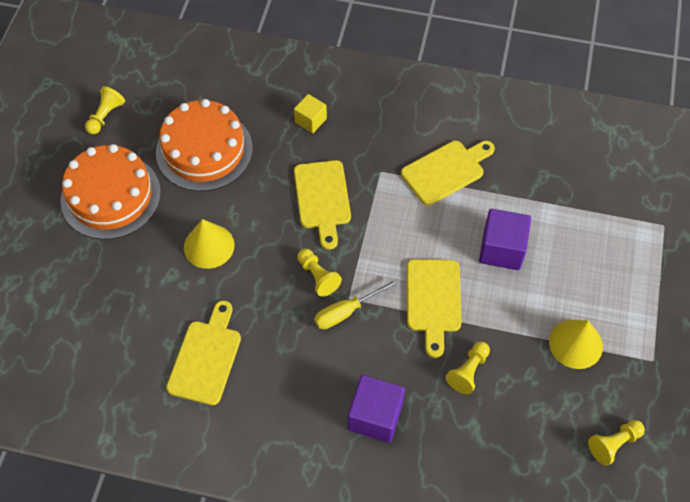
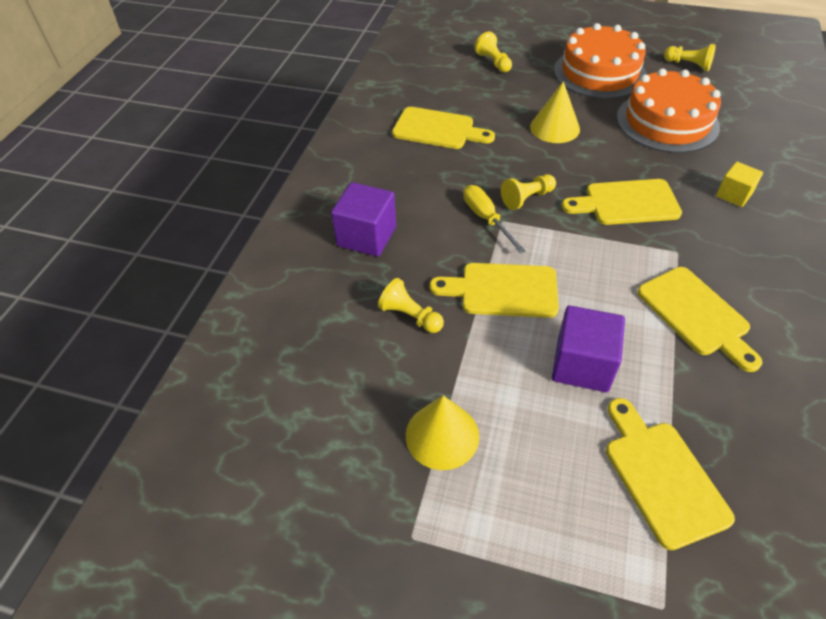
camera: 95 degrees right, 10 degrees down
(582, 214) = (661, 476): none -> yellow cutting board
(613, 444) = (296, 460): yellow pawn -> yellow pawn (493, 62)

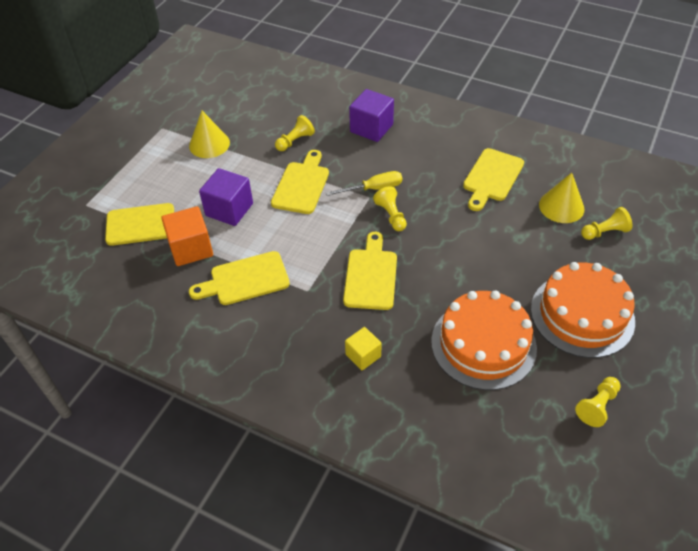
camera: 100 degrees right, 0 degrees up
(555, 128) = (484, 254): yellow cone -> yellow cone (561, 206)
(678, 393) = (191, 248): none -> orange cube

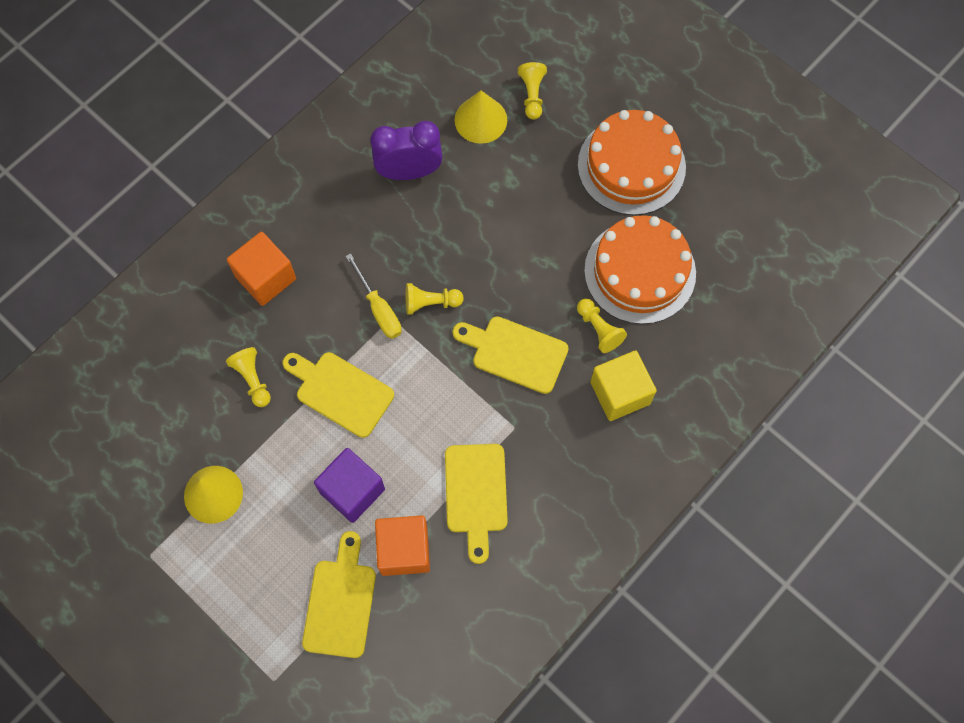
camera: 75 degrees left, 20 degrees up
(363, 355) = (620, 393): yellow cube -> yellow cube, size x1.63
(371, 128) = (265, 278): purple cube -> orange cube
(373, 189) = (379, 309): yellow screwdriver -> yellow screwdriver turned 150 degrees clockwise
(492, 177) = (409, 172): yellow cutting board -> purple clock
(597, 406) = (736, 200): yellow pawn -> yellow pawn (599, 329)

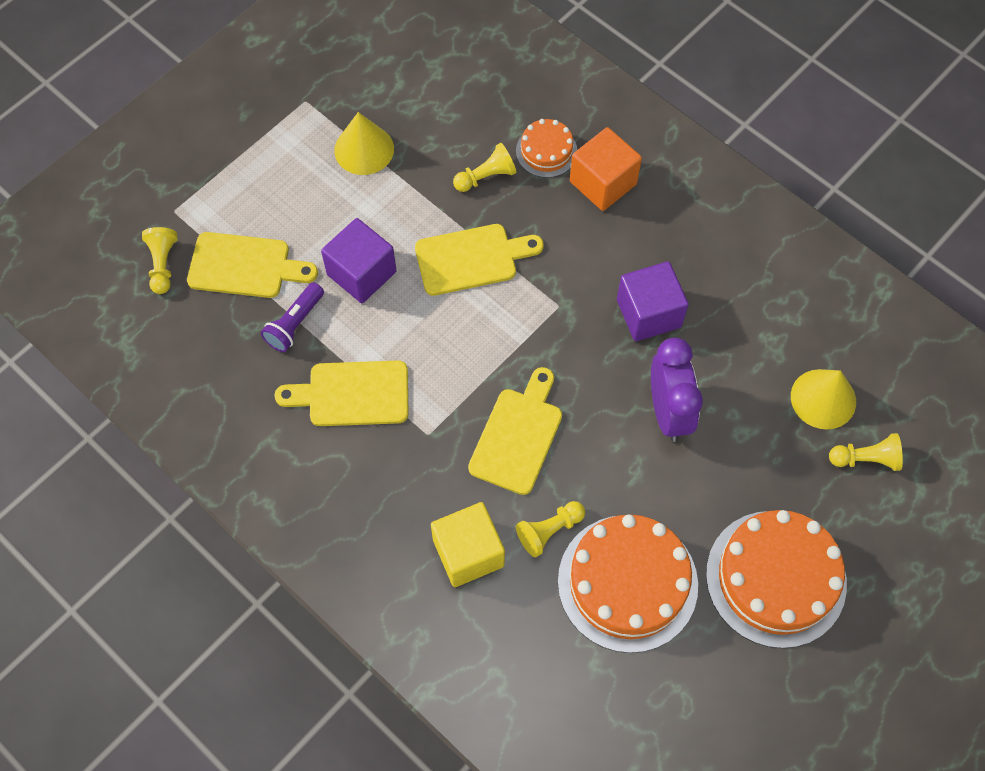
camera: 90 degrees right, 5 degrees down
(228, 325) = (546, 151): none -> orange cake
(340, 392) = (471, 258): yellow cutting board -> yellow cutting board turned 45 degrees clockwise
(379, 309) = (569, 293): yellow screwdriver -> none
(400, 245) = (648, 313): none -> purple cube
(404, 550) = (295, 324): orange cube -> purple flashlight
(409, 172) = (744, 321): purple clock -> purple clock (668, 411)
(430, 303) = (578, 346): yellow pawn -> yellow pawn (163, 265)

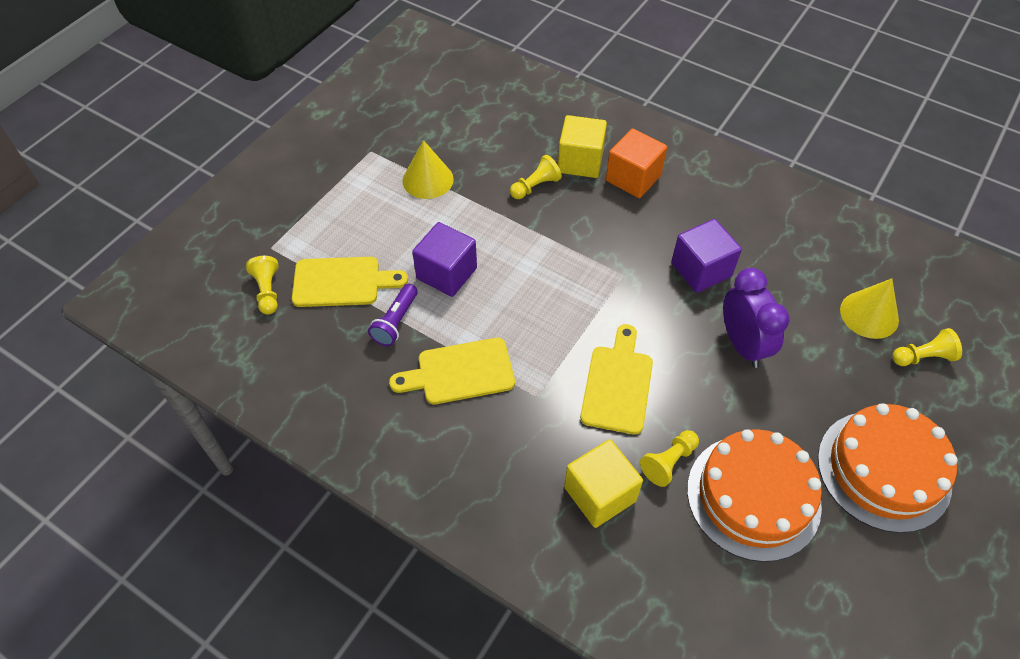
camera: 10 degrees left, 10 degrees down
(471, 258) = (539, 249): yellow cutting board -> none
(546, 151) = (580, 161): orange cake -> yellow cube

